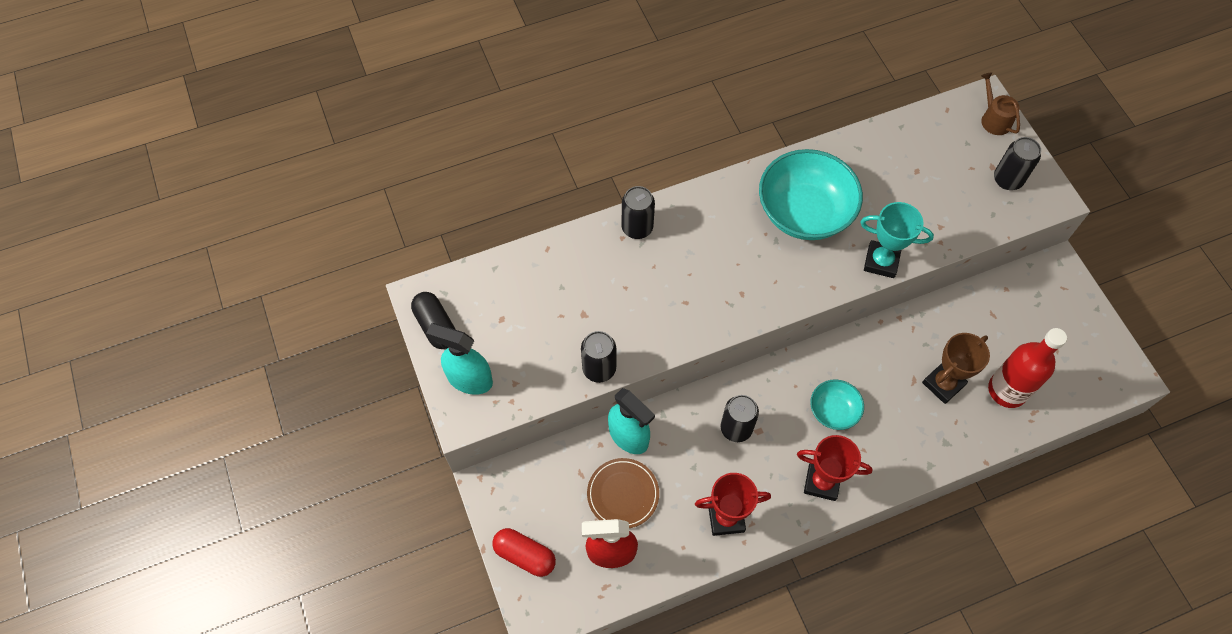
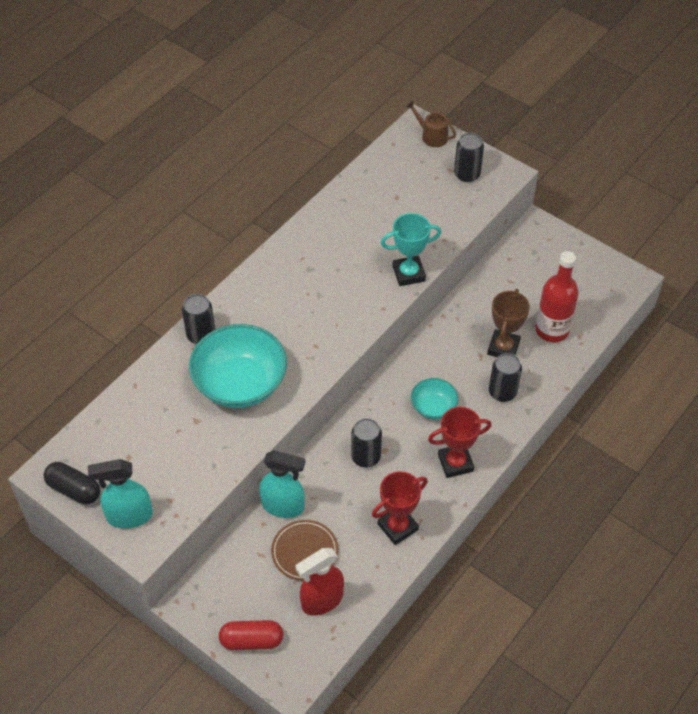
camera: 30 degrees left, 10 degrees down
(599, 369) = (234, 455): black can -> black can (502, 392)
(804, 212) = (328, 264): turquoise bowl -> turquoise bowl (240, 383)

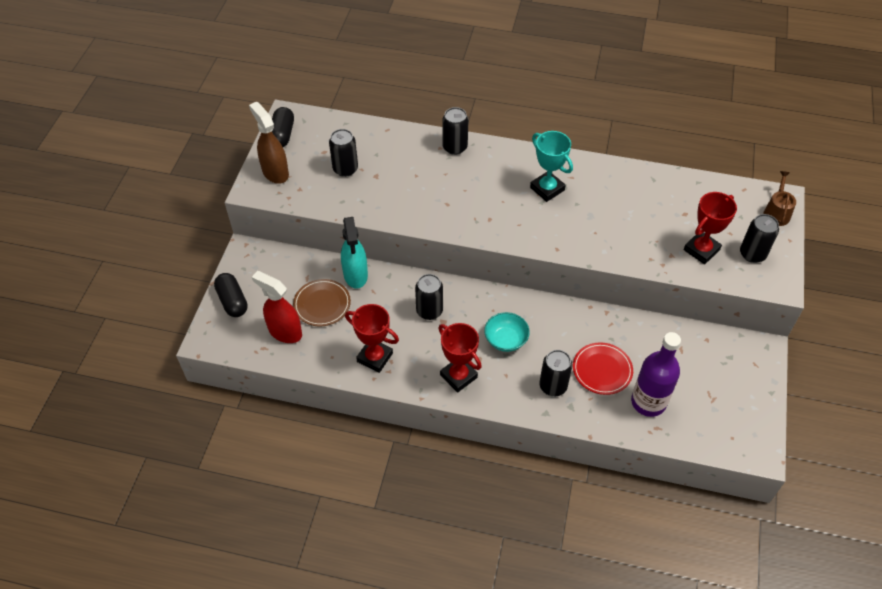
camera: 65 degrees right, 0 degrees up
(129, 516) = (275, 172): turquoise spray bottle -> brown spray bottle
(168, 445) = (345, 169): none -> black can
(240, 383) = (424, 187): turquoise bowl -> none
(251, 640) = (232, 301): red capsule -> black capsule
(408, 273) = (606, 252): turquoise trophy -> turquoise trophy (547, 189)
(443, 206) = (701, 250): none -> red trophy
(503, 348) = (602, 370): brown trophy -> red plate
(552, 330) = (648, 402): red bottle -> purple bottle

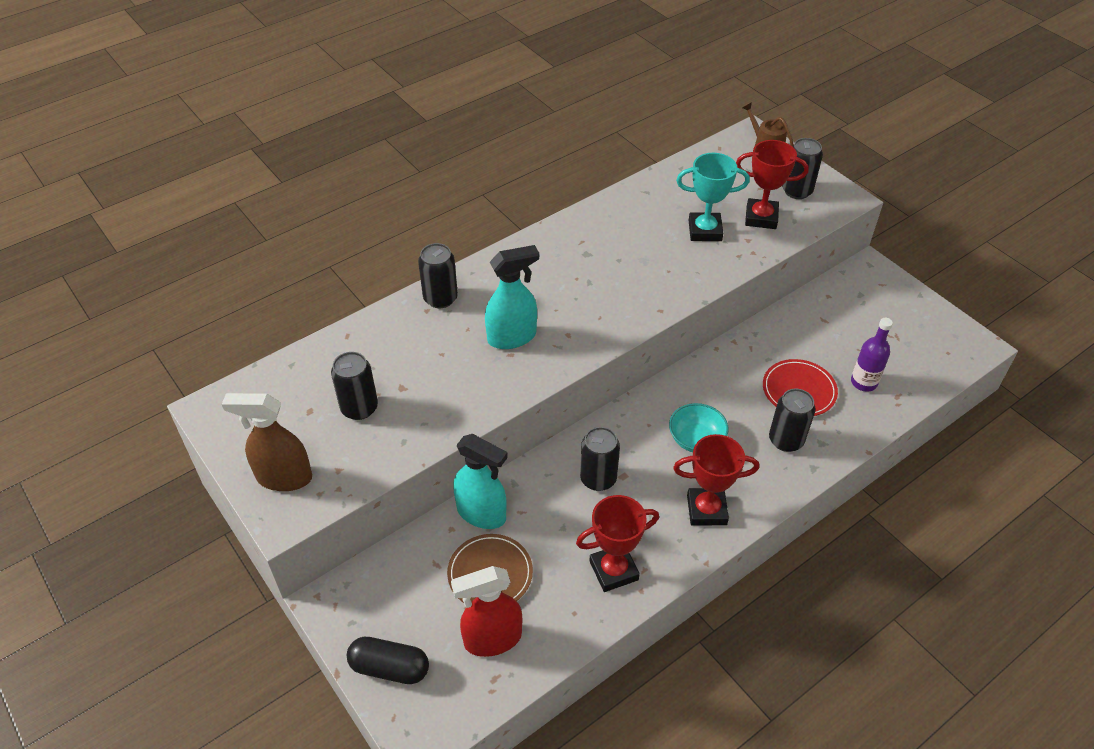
camera: 50 degrees left, 5 degrees down
(282, 135) = (234, 433): black capsule -> none
(460, 196) = (512, 337): none -> turquoise spray bottle
(547, 189) = (577, 268): turquoise trophy -> turquoise trophy (705, 231)
(648, 402) = (863, 382): purple bottle -> purple bottle, size x0.63
(701, 250) = (761, 217): red trophy -> red trophy turned 75 degrees counterclockwise

